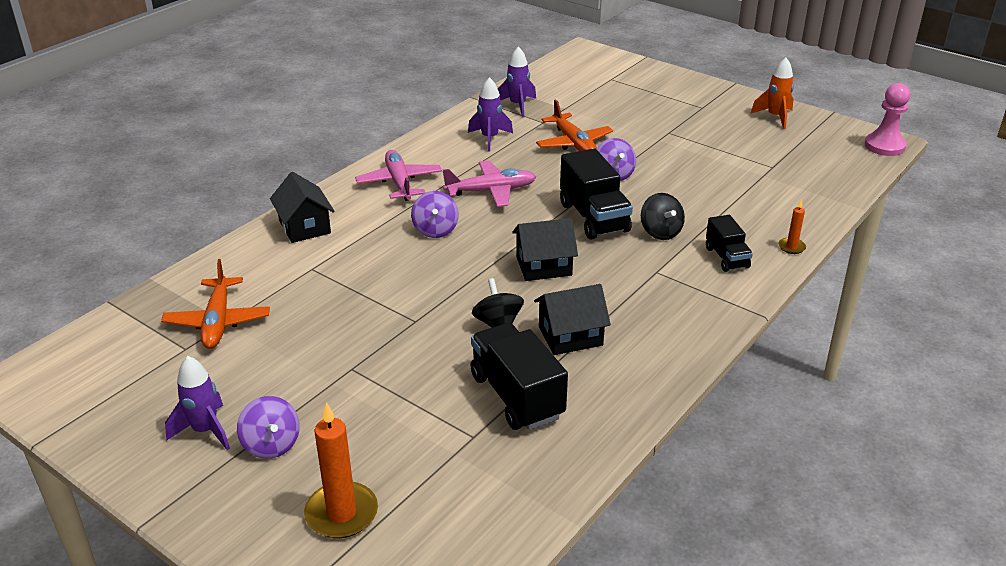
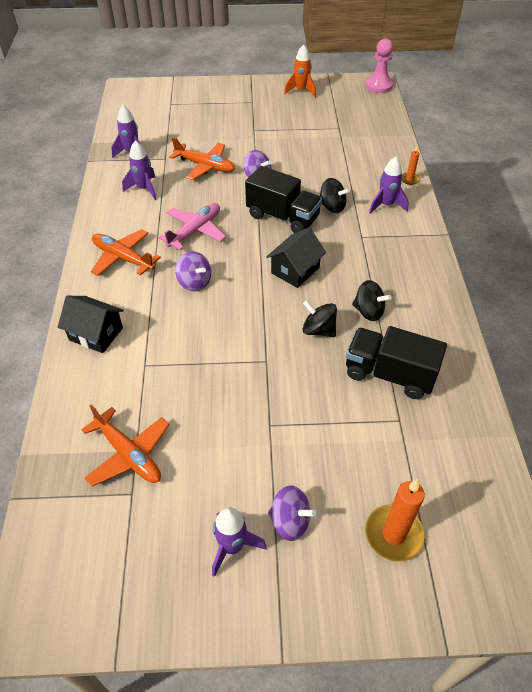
camera: 40 degrees left, 15 degrees up
(399, 183) = (122, 258): pink plane -> orange plane
(570, 336) = (368, 311): black house -> black spinning top
(726, 257) = (386, 205): black truck -> purple rocket

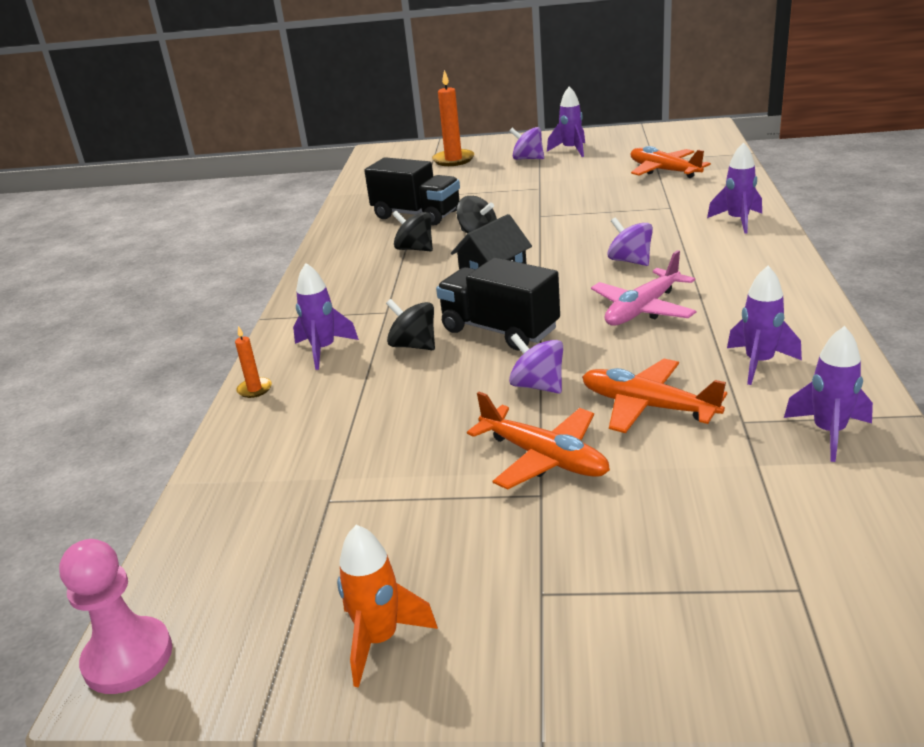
camera: 170 degrees left, 20 degrees down
(96, 334) = (738, 221): black house -> purple rocket
(122, 258) = (744, 278): orange plane -> orange plane (544, 458)

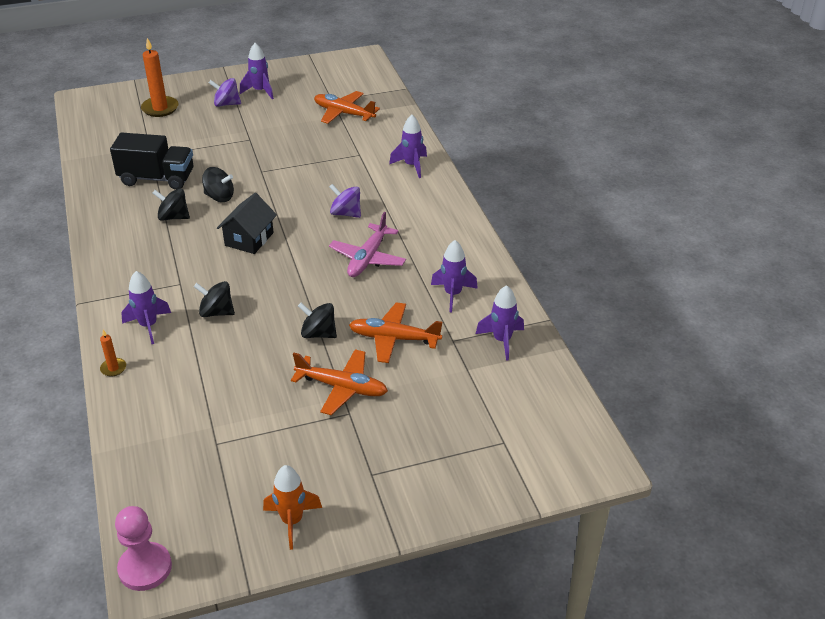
camera: 25 degrees left, 10 degrees up
(499, 330) = (274, 290): black truck -> none
(538, 386) = (318, 333): purple spinning top -> black spinning top

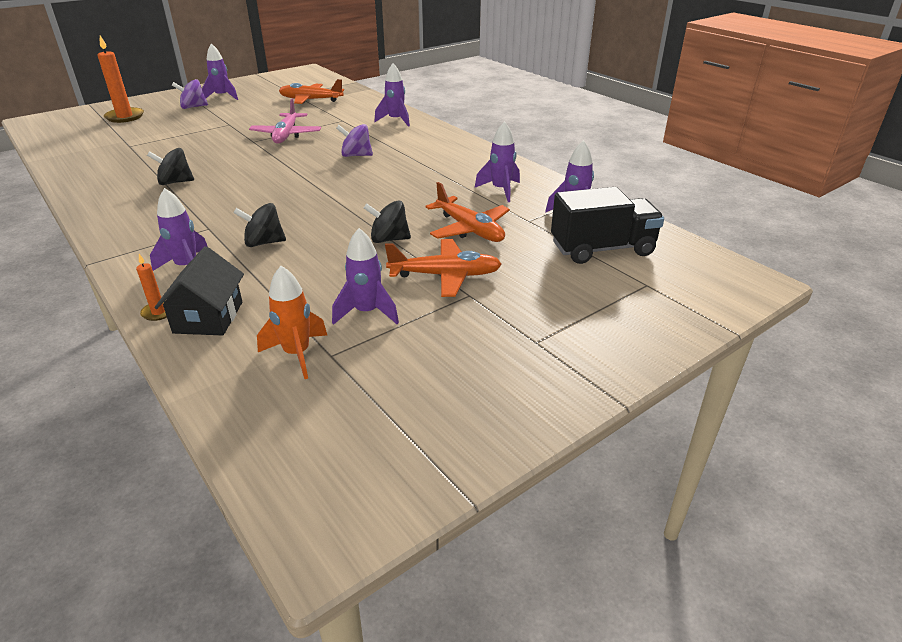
camera: 20 degrees left, 5 degrees down
(145, 568) = (308, 521): pink pawn -> none
(157, 178) = (143, 159): black truck -> black truck (602, 249)
(219, 197) = (219, 162): black spinning top -> none
(249, 239) = (268, 185): black house -> black house (208, 317)
(261, 410) = (367, 312): none -> purple rocket
(292, 521) = (478, 410): orange rocket -> orange rocket (297, 354)
(368, 258) = (399, 180): pink plane -> pink plane (286, 135)
(394, 339) = (469, 229): orange plane -> orange plane turned 120 degrees counterclockwise

